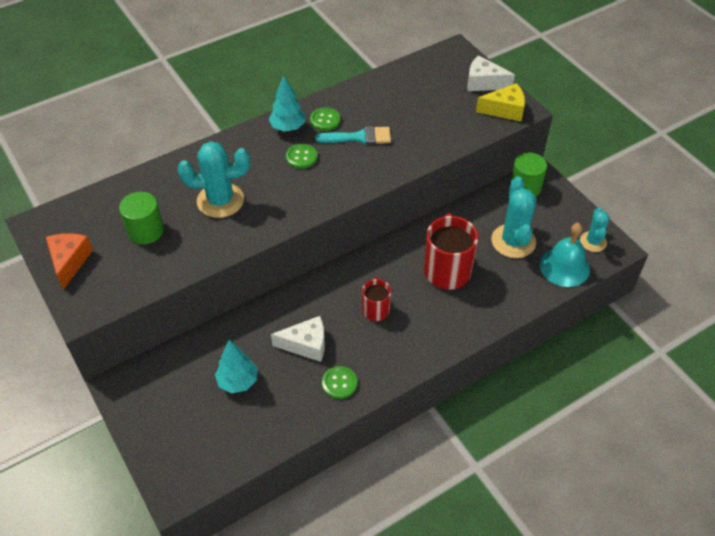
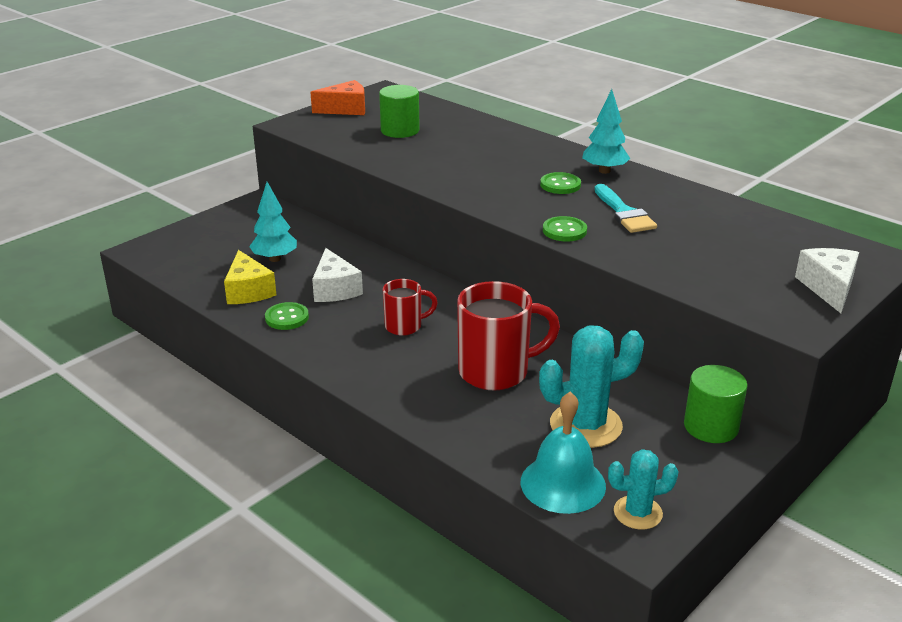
camera: 75 degrees right, 20 degrees down
(220, 200) = (462, 155): turquoise cactus -> none
(325, 120) = (636, 189): green button -> green button (564, 231)
(505, 110) = (783, 311): yellow cheese -> yellow cheese (248, 291)

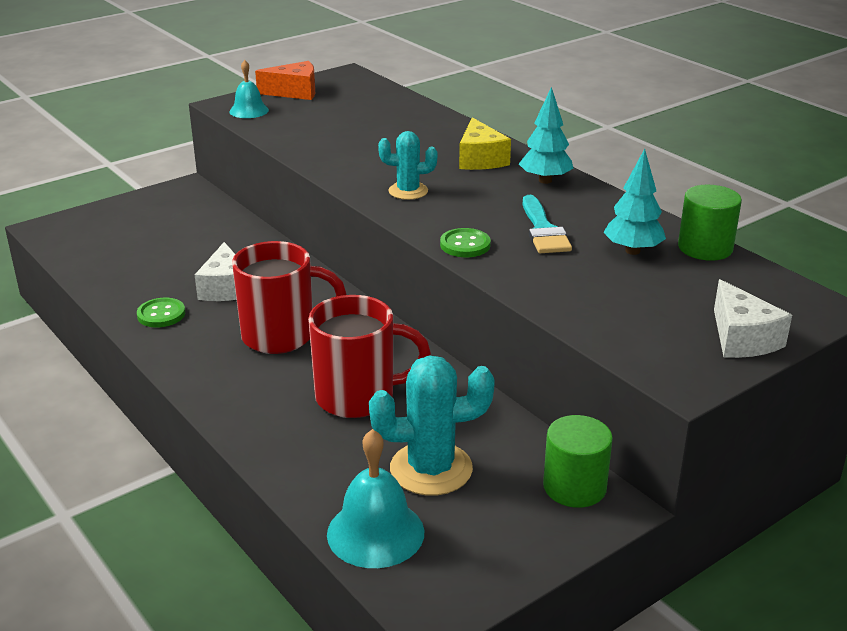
camera: 10 degrees right, 0 degrees up
(248, 291) = (135, 282): yellow cheese -> yellow cheese (480, 159)
(275, 259) = (178, 249): turquoise tree -> turquoise tree (632, 251)
(312, 128) = (249, 110): none -> turquoise bell
(400, 130) = (341, 119): green cylinder -> green cylinder (705, 248)
(405, 326) = (282, 336): red mug -> red mug, size x1.77
(560, 185) = (487, 192): green button -> none
(638, 513) = (445, 577): turquoise cactus -> turquoise cactus (408, 191)
(828, 288) = (742, 338): white cheese -> white cheese turned 150 degrees clockwise

